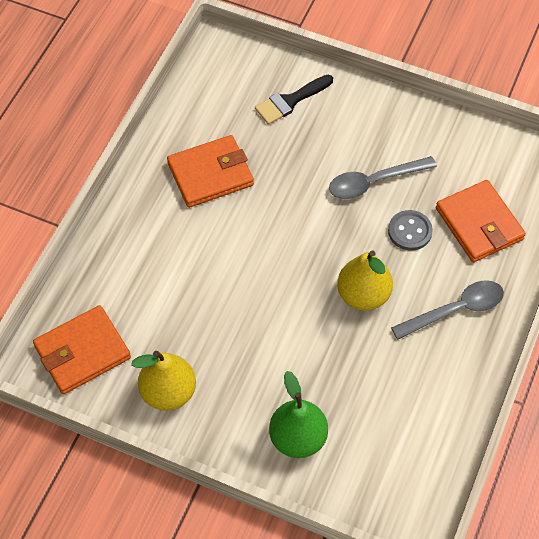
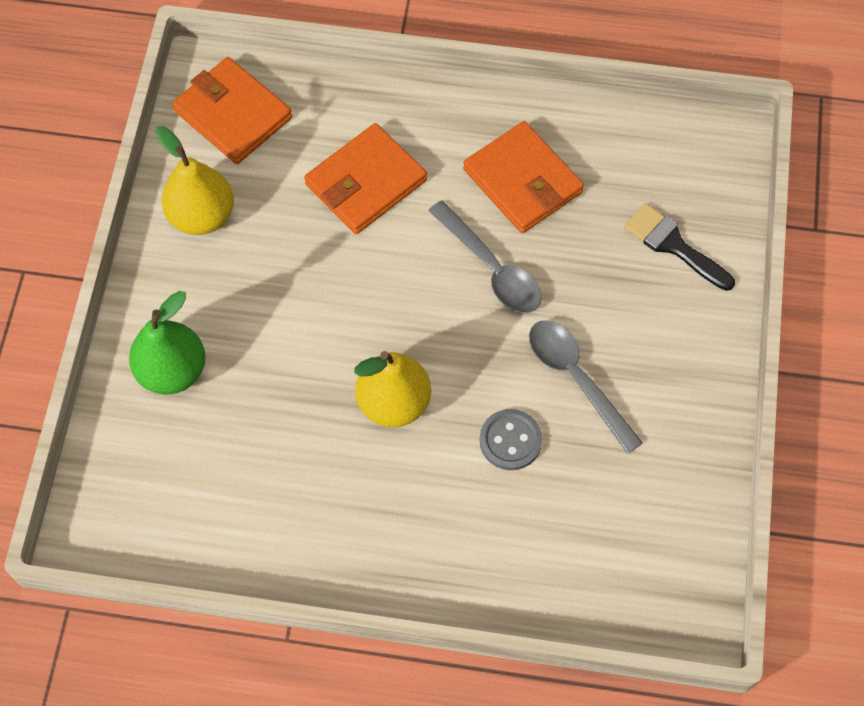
camera: 75 degrees right, 5 degrees up
(455, 310) = (402, 523): grey spoon -> grey spoon (491, 268)
(479, 224) = (551, 530): orange wallet -> orange wallet (366, 182)

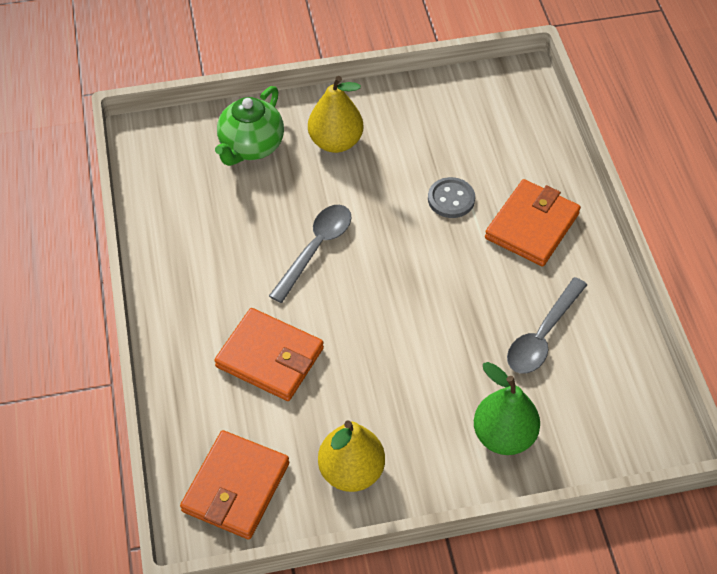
camera: 110 degrees left, 10 degrees down
(393, 403) = (456, 276): yellow pear -> yellow pear (336, 142)
(522, 181) = (228, 250): orange wallet -> orange wallet (532, 226)
(576, 379) = (385, 174): grey spoon -> grey spoon (542, 335)
(673, 245) = (251, 146): black brush -> green teapot

